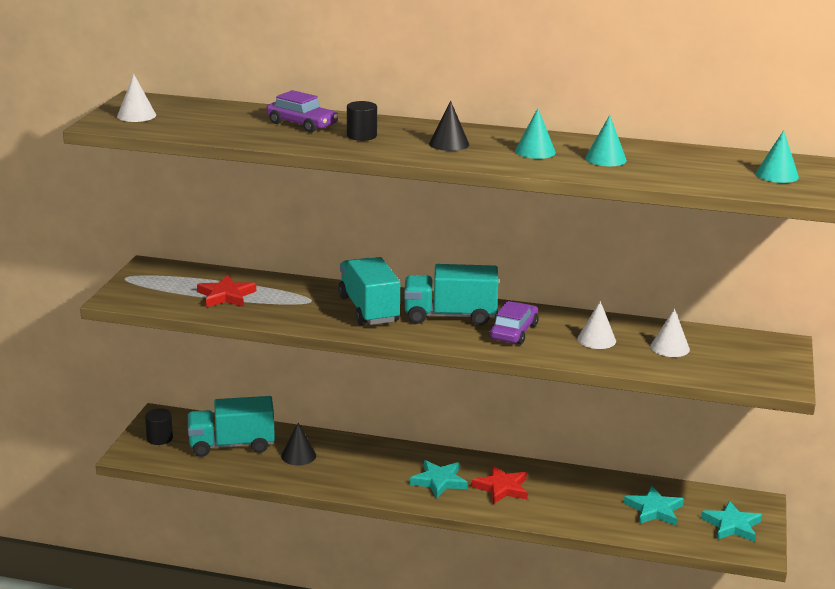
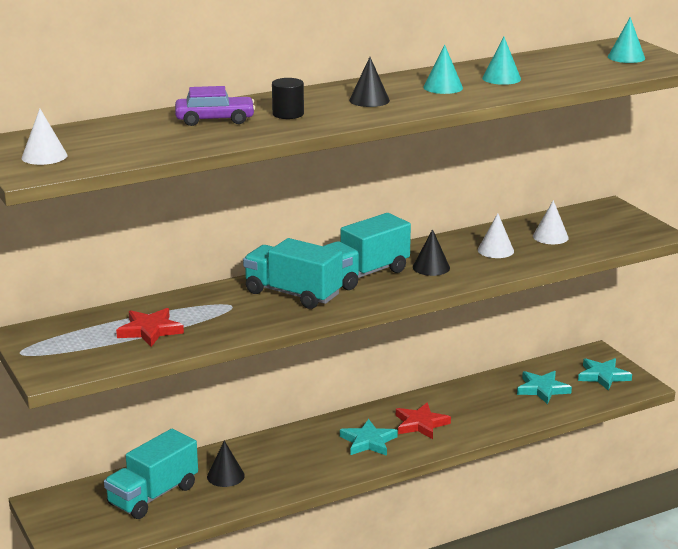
camera: 40 degrees left, 0 degrees up
(159, 438) = (75, 522): black cylinder -> none
(514, 332) = (431, 267): purple car -> black cone

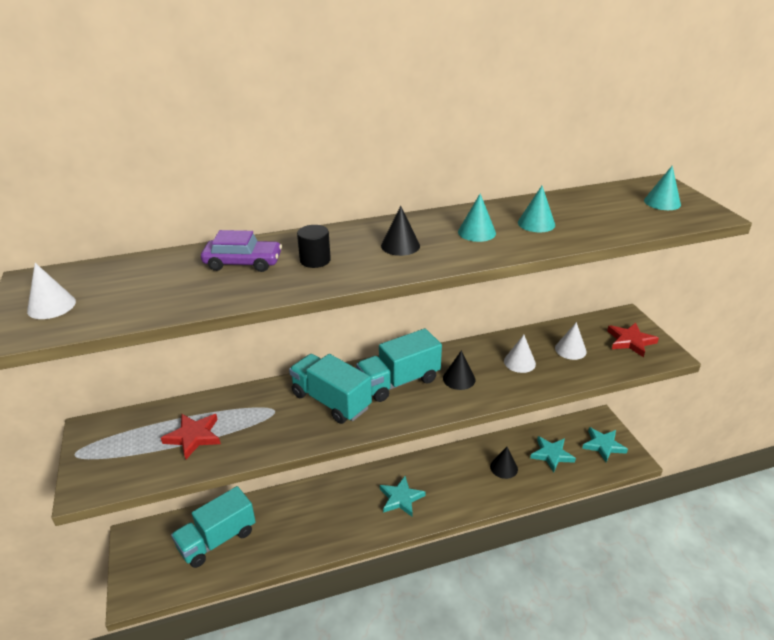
camera: 10 degrees right, 10 degrees up
(225, 476) = (279, 524): black cone -> black cone (504, 467)
(420, 424) = (447, 483): red star -> red star (630, 341)

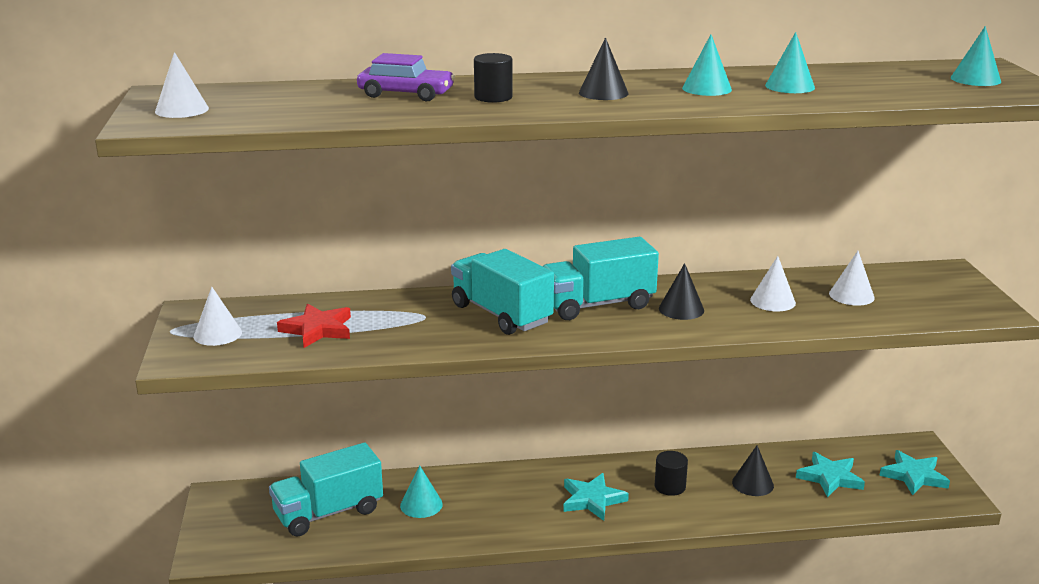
camera: 10 degrees right, 10 degrees down
(114, 453) = (217, 334): none -> white cone
(283, 521) = (421, 505): none -> turquoise cone
(450, 478) = (670, 486): none -> black cylinder
(630, 341) = (944, 294): red star -> none

